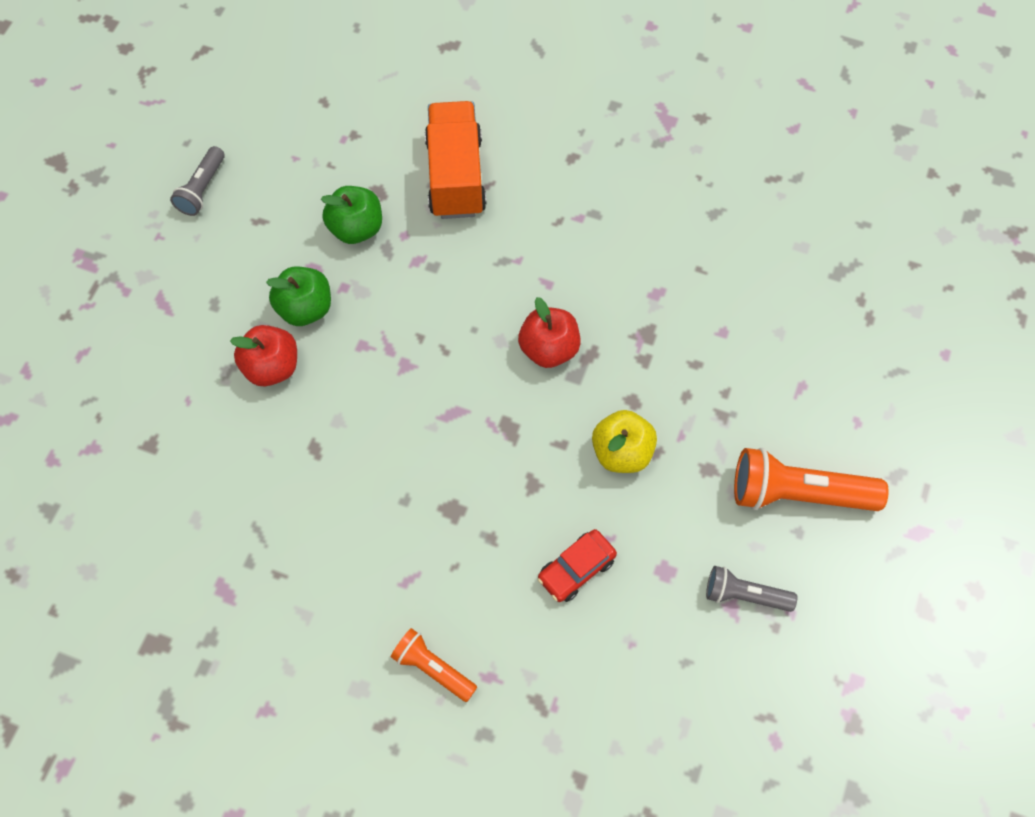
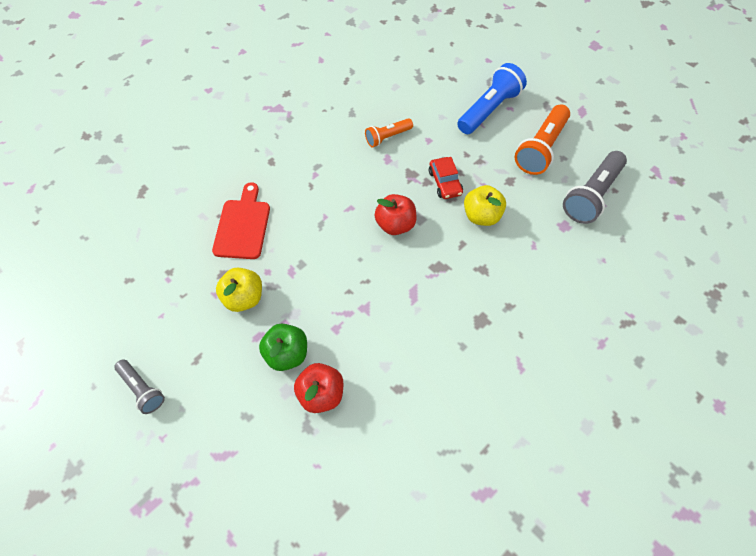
camera: 65 degrees left, 5 degrees down
(356, 228) = (244, 298): green apple -> yellow apple
(432, 668) = (586, 374): orange flashlight -> orange flashlight (387, 137)
(455, 176) = (242, 225): orange truck -> red cutting board
(576, 569) = (547, 269): red car -> red car (445, 183)
(744, 595) = (592, 196): grey flashlight -> grey flashlight, size x1.73
(835, 392) = (489, 109): none -> blue flashlight

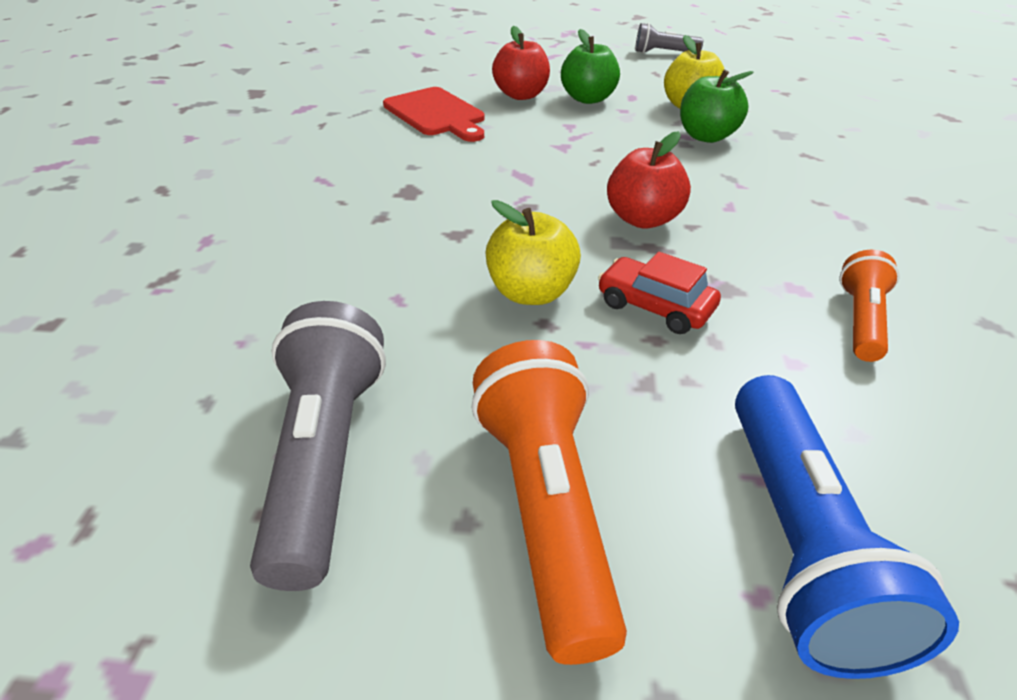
camera: 140 degrees right, 20 degrees down
(242, 225) = (802, 139): red cutting board -> red cutting board (436, 114)
(282, 262) = (706, 136): none -> green apple

